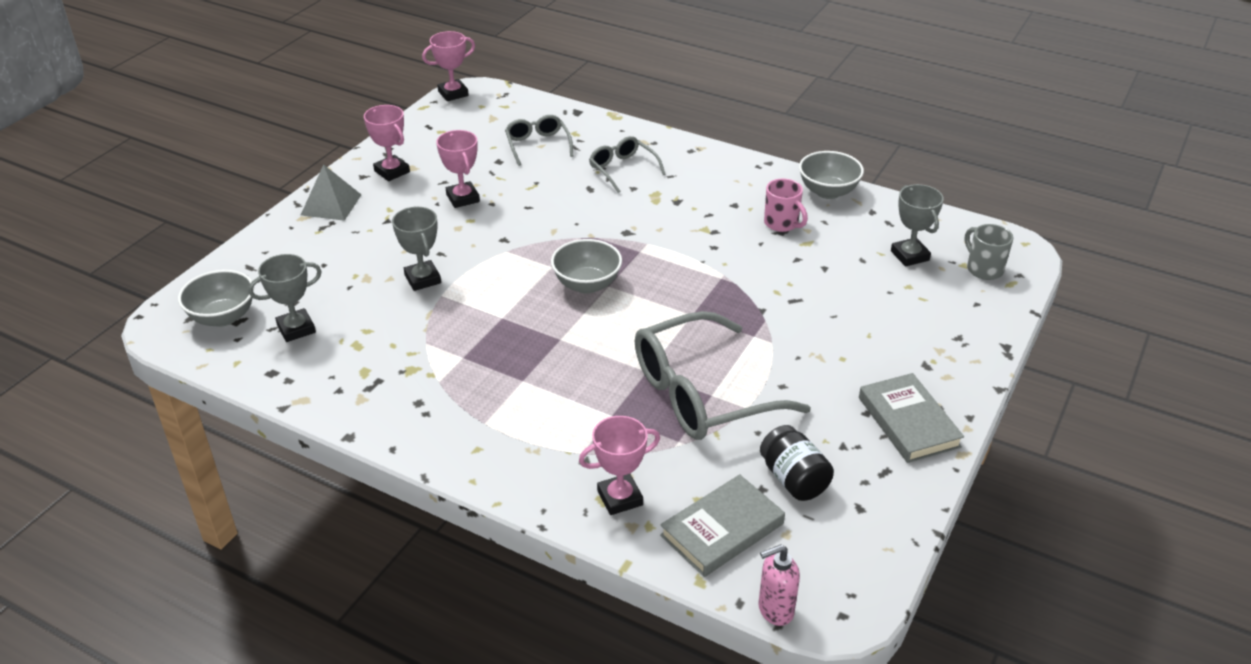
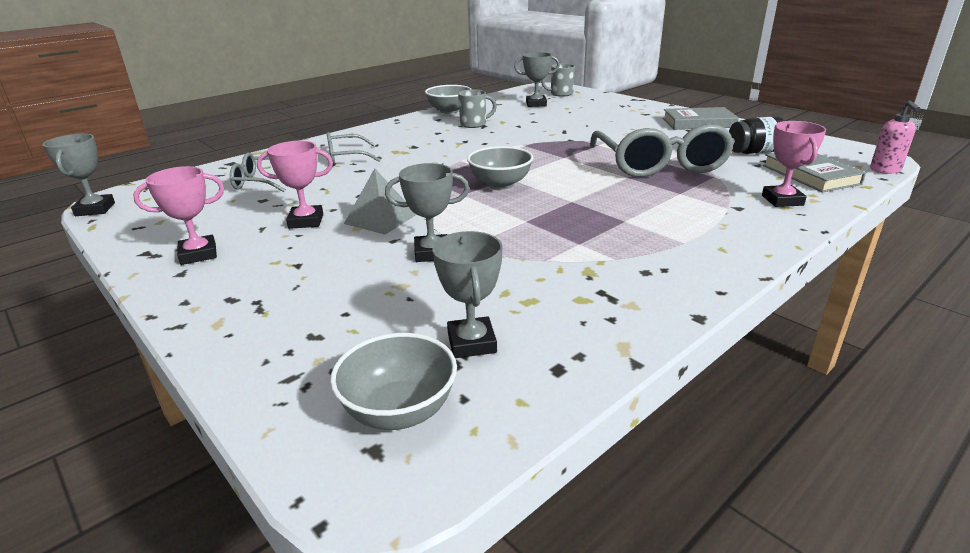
camera: 70 degrees left, 10 degrees down
(331, 204) = (215, 299): grey pyramid -> grey pyramid (381, 219)
(453, 93) = (95, 209): pink trophy -> grey trophy
(782, 224) = (474, 124): pink mug -> grey mug

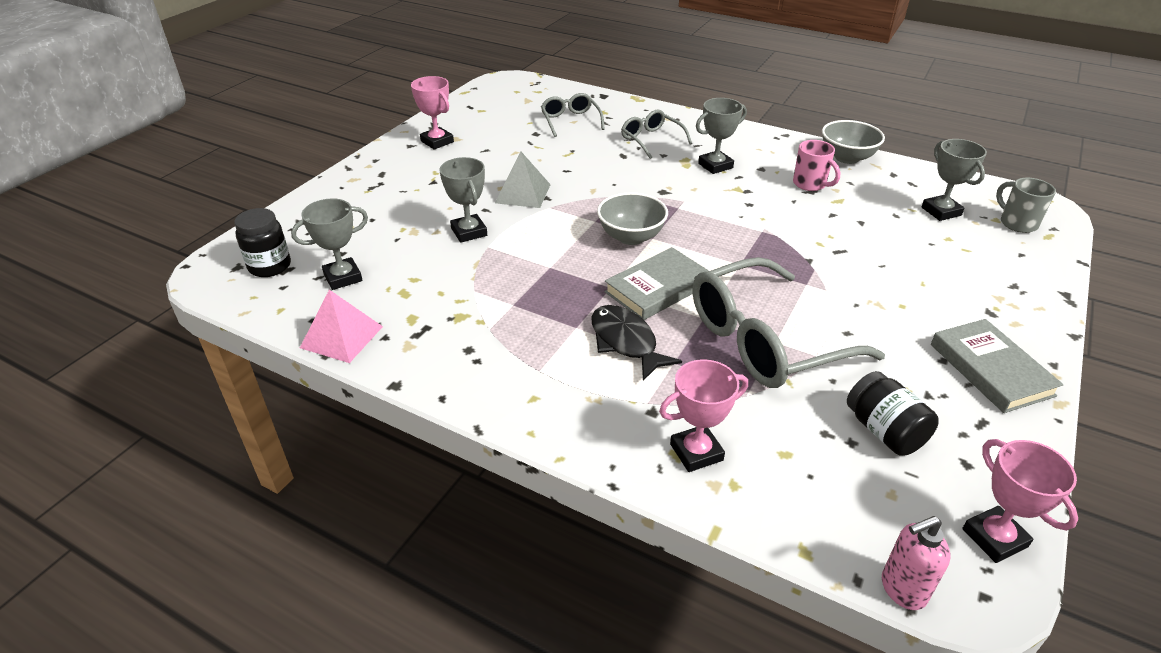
camera: 70 degrees right, 10 degrees up
(95, 209) = (491, 82): grey trophy -> grey trophy (715, 165)
(306, 221) = (504, 163): pink trophy -> pink trophy (994, 538)
(399, 411) = (270, 266): grey bowl -> black jar
(474, 124) = (810, 184): grey mug -> pink mug
(602, 349) = (342, 337): none -> pink pyramid
(651, 205) = (626, 342): none -> black fish
(810, 175) = (817, 489): grey book -> grey book (657, 288)

